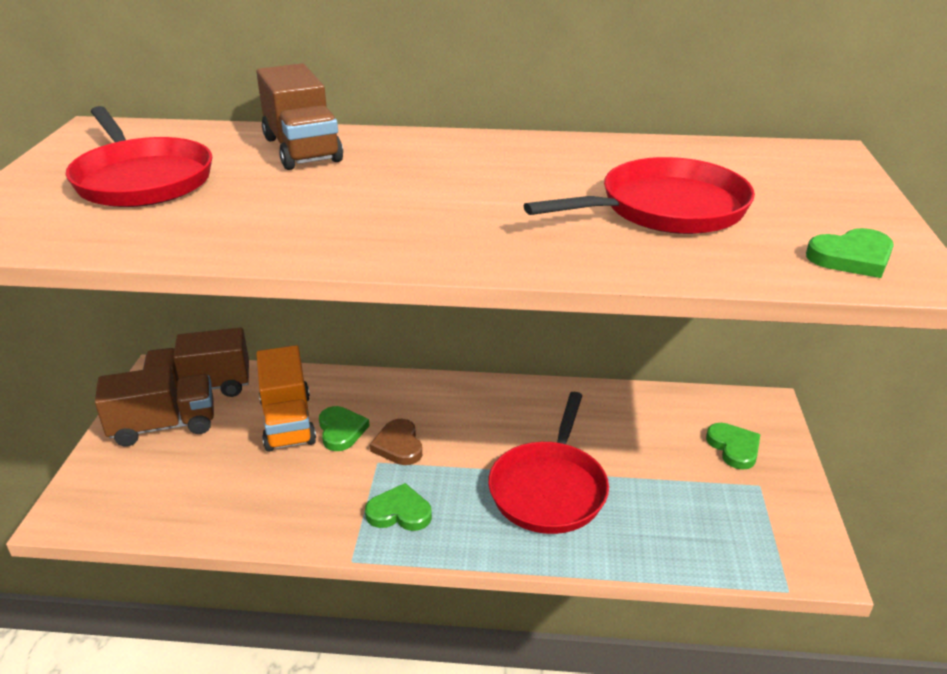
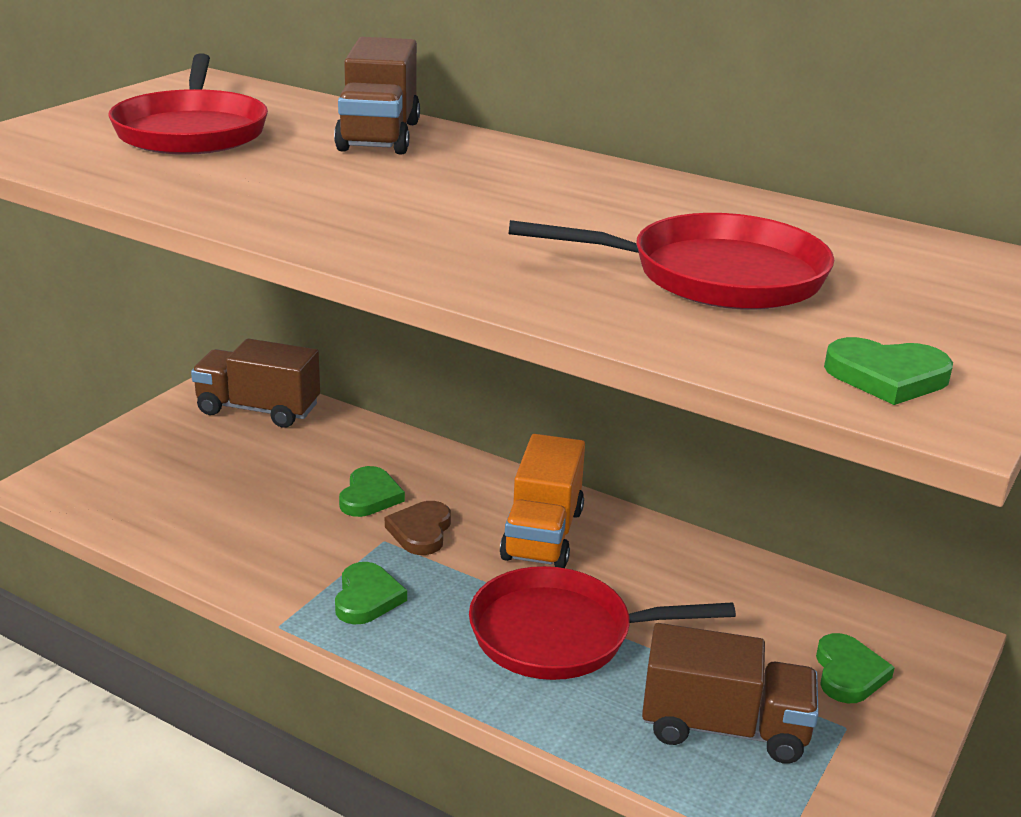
camera: 25 degrees right, 5 degrees down
(164, 426) = (193, 435): brown truck -> brown truck (724, 727)
(288, 422) = (320, 470): orange truck -> orange truck (543, 534)
(399, 512) = (367, 598): green heart -> green heart turned 60 degrees clockwise
(549, 489) = (560, 634): red pan -> red pan turned 45 degrees clockwise

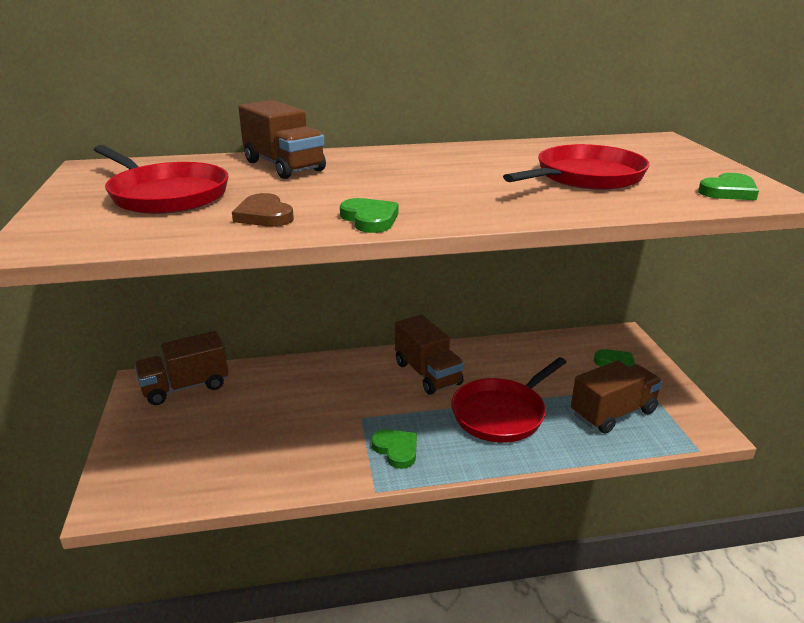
camera: 40 degrees left, 0 degrees up
(369, 496) = (320, 400): green heart -> green heart (370, 219)
(420, 531) = (372, 403): brown heart -> brown heart (264, 215)
(543, 534) = (427, 373): orange truck -> brown truck

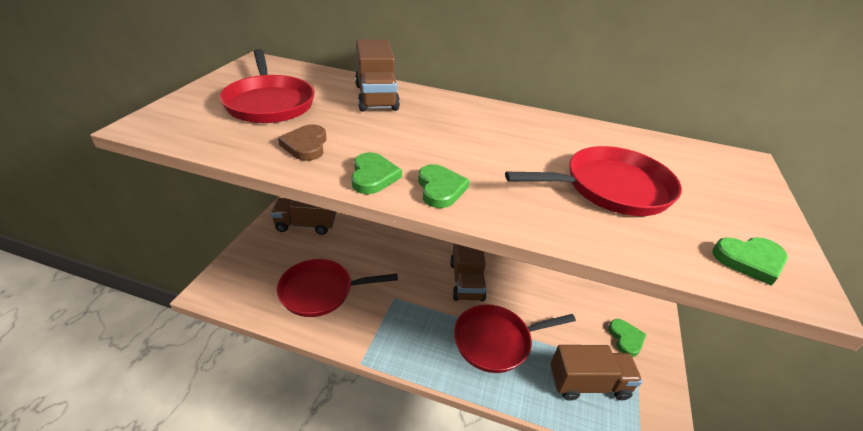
camera: 25 degrees right, 10 degrees up
(267, 444) = (321, 291): none -> red pan
(396, 450) = (398, 336): green heart -> green heart (440, 189)

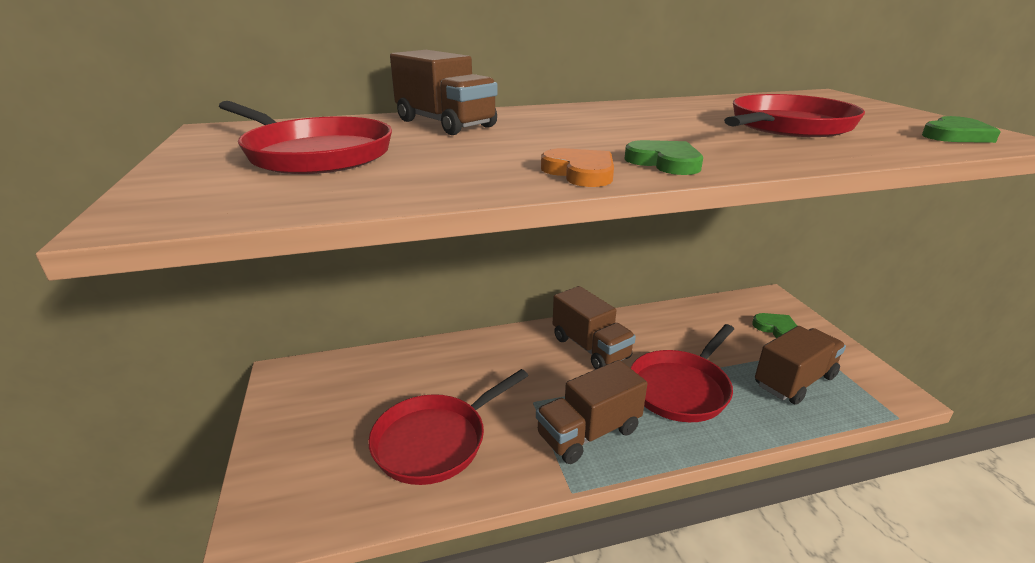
camera: 30 degrees left, 10 degrees down
(306, 145) = (446, 172): brown heart -> none
(306, 225) = (332, 377): brown truck -> brown truck (589, 433)
(373, 176) = (580, 172): green heart -> orange heart

